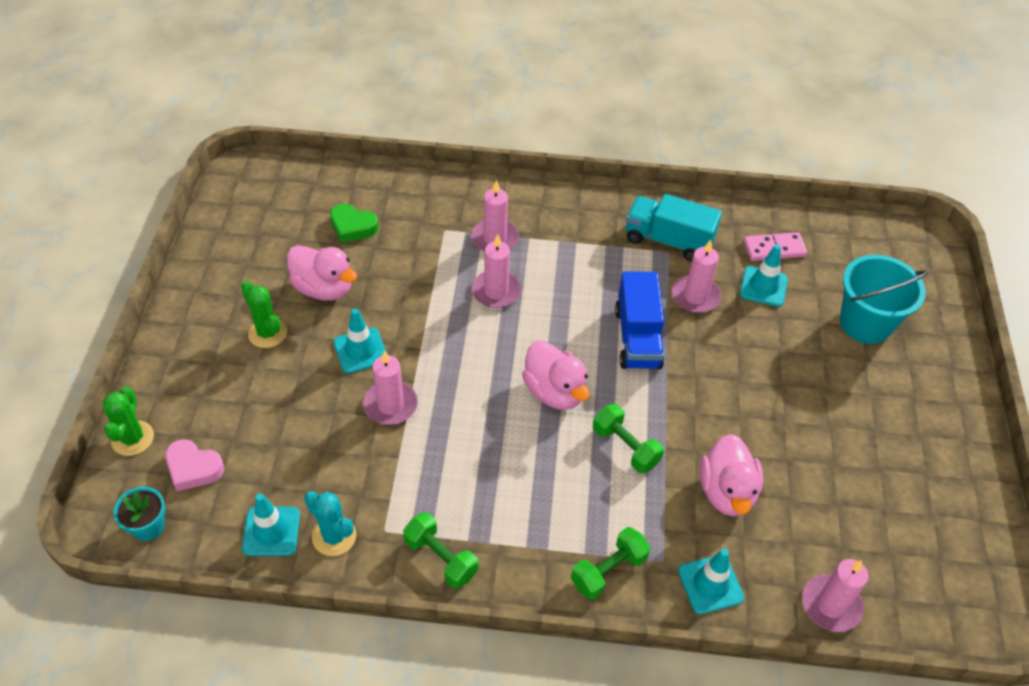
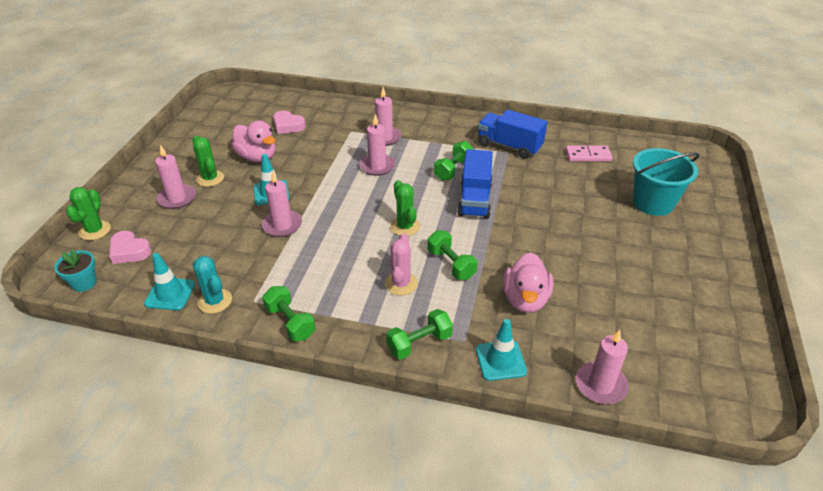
camera: 10 degrees right, 10 degrees down
(352, 226) = (288, 126): green heart -> pink heart
(554, 392) = (405, 226): pink duck -> green cactus
(568, 484) = (401, 284): none -> pink cactus
(600, 289) = (453, 170): none -> green dumbbell
(668, 240) = (509, 146): turquoise truck -> blue truck
(695, 296) = (523, 178): pink candle -> pink candle (177, 198)
(763, 286) = (576, 176): turquoise traffic cone -> none

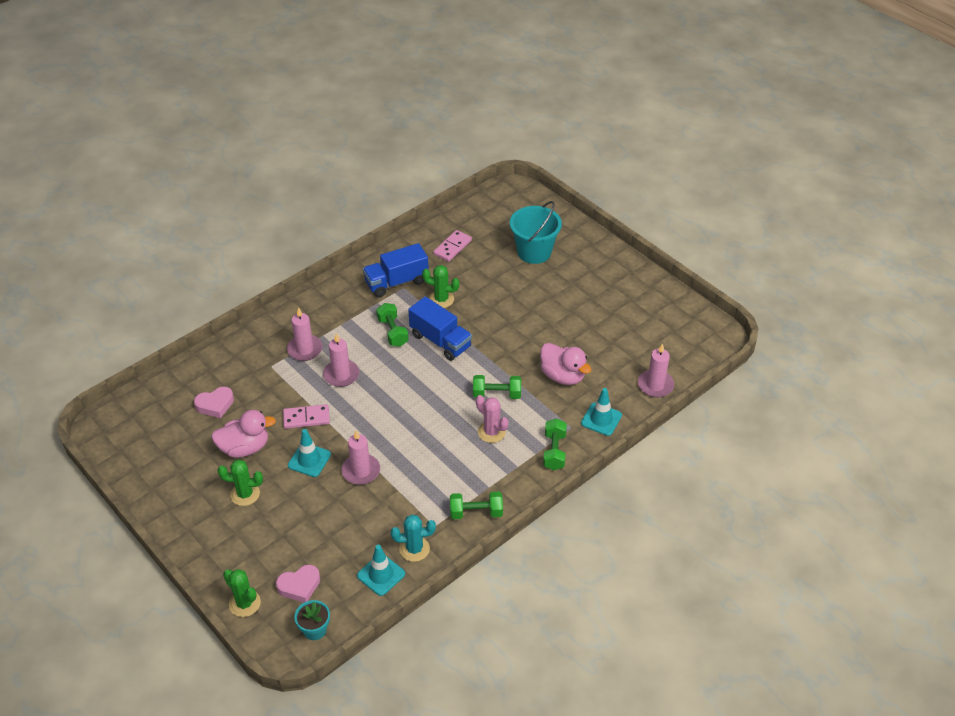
camera: 55 degrees left, 5 degrees up
(177, 198) = (253, 528): pink candle -> none
(314, 171) = (306, 418): none -> pink domino
(405, 226) = (433, 397): green cactus -> green cactus (441, 299)

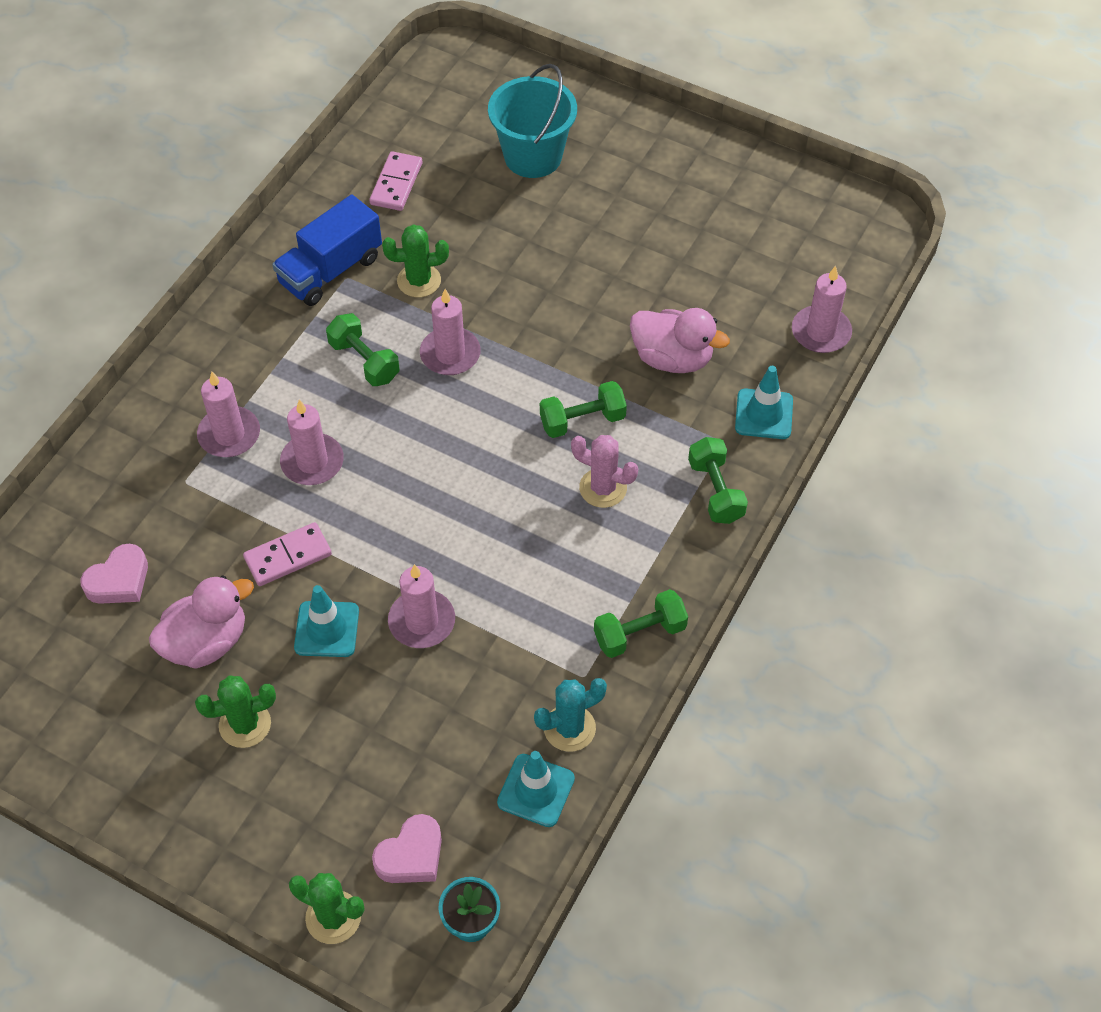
camera: 20 degrees left, 10 degrees up
(440, 341) = (450, 354): blue truck -> pink candle

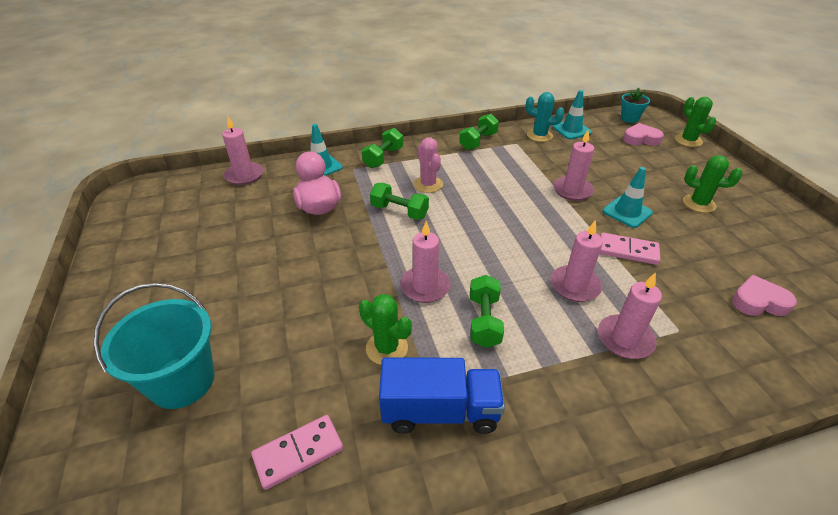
camera: 135 degrees left, 15 degrees down
(206, 642) = (705, 242): pink duck -> none
(639, 633) = (478, 141): green dumbbell -> green dumbbell turned 75 degrees counterclockwise

